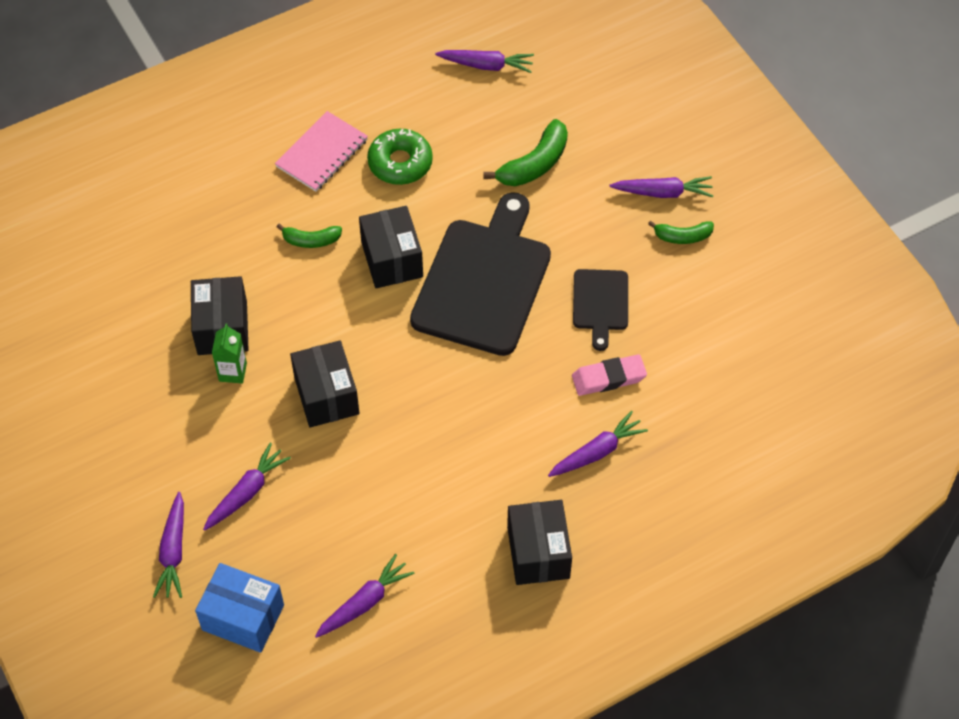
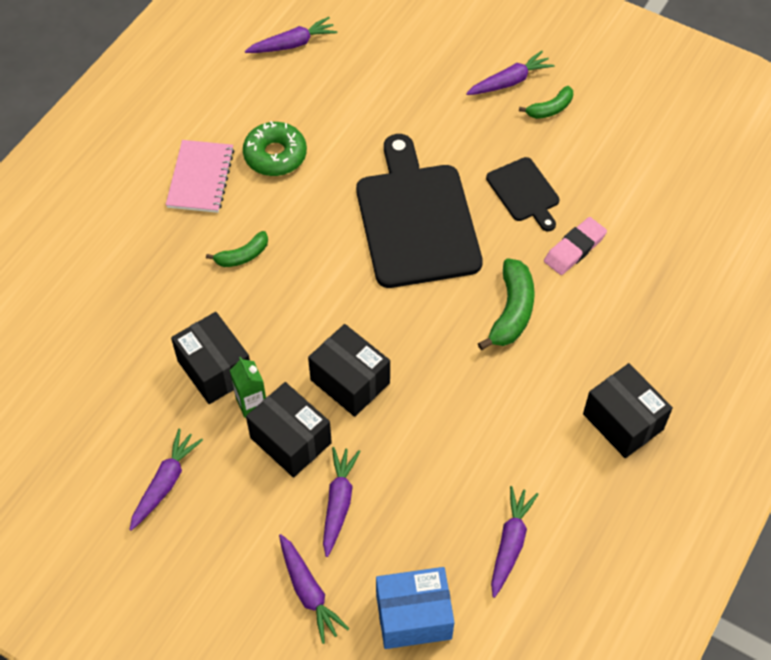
camera: 30 degrees left, 0 degrees up
(392, 259) = (325, 239): black box -> black box (290, 440)
(534, 164) = (389, 105): green banana -> green banana (511, 311)
(597, 452) = (609, 313): purple carrot -> purple carrot (165, 483)

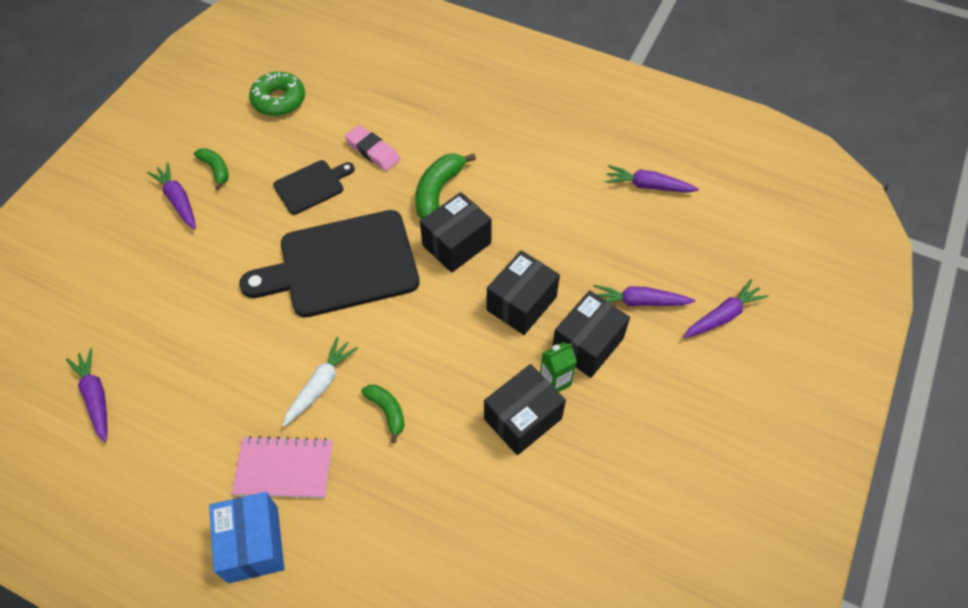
camera: 95 degrees left, 0 degrees up
(165, 483) = (650, 445): purple carrot -> none
(275, 155) = (256, 396): green donut -> green donut (279, 100)
(279, 203) = (320, 385): none -> white carrot
(413, 616) = (723, 243): blue box -> blue box (253, 544)
(511, 311) = (438, 191): green banana -> green banana turned 75 degrees counterclockwise
(623, 422) = (533, 121): black box -> black box (457, 244)

